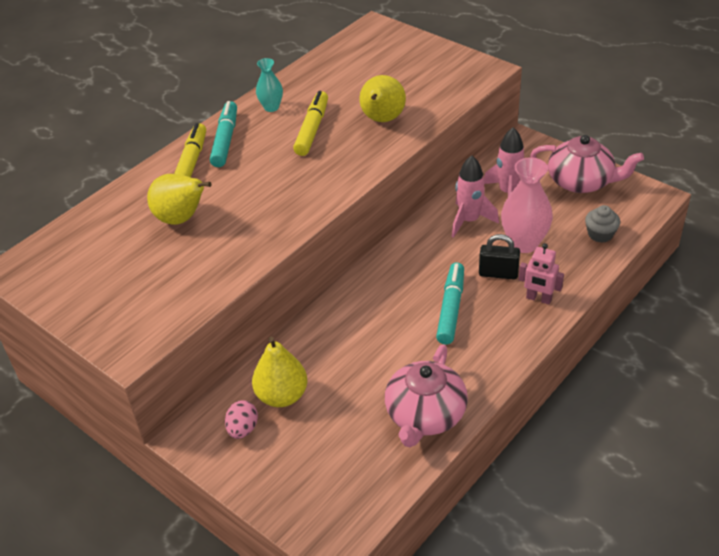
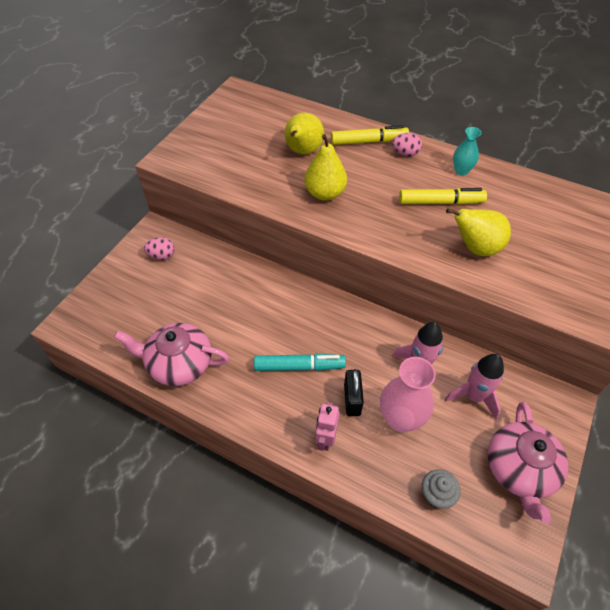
camera: 75 degrees right, 10 degrees up
(225, 140) = (405, 153): turquoise marker -> pink egg
(282, 396) = (193, 271): yellow pear -> yellow pear (325, 193)

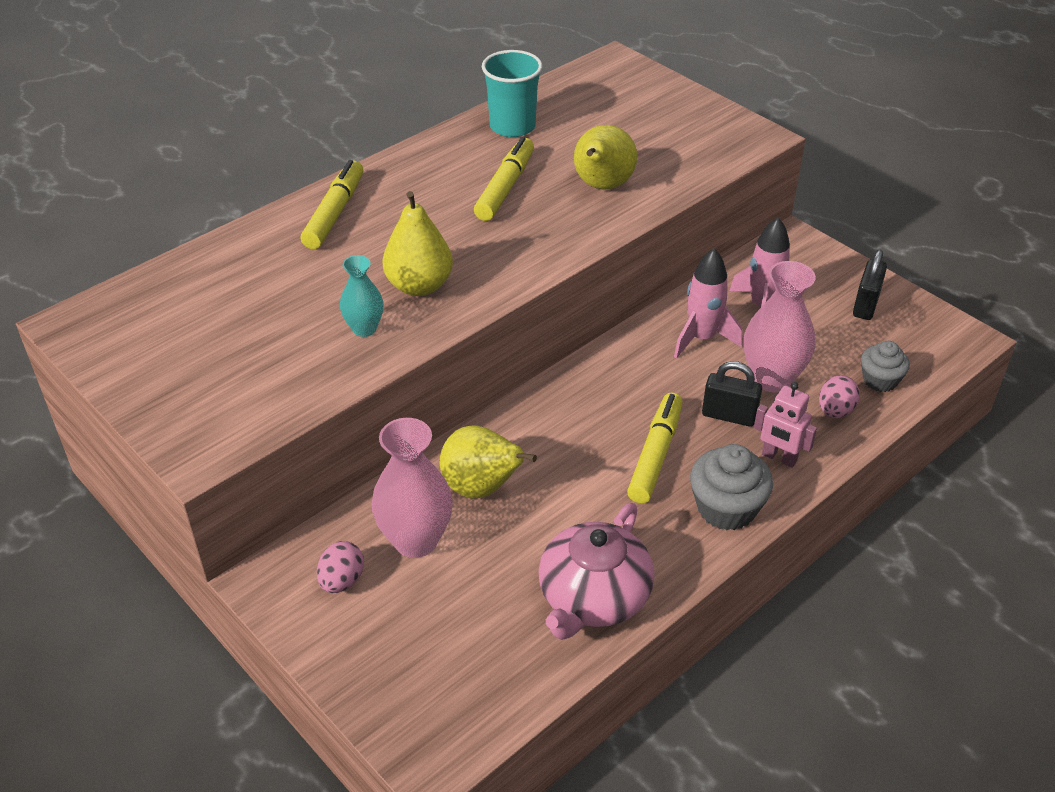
camera: 70 degrees left, 10 degrees down
(195, 275) = (416, 540): none -> pink vase
(269, 416) = (726, 508): none -> grey cupcake
(299, 366) = (655, 455): turquoise marker -> yellow marker
(303, 151) = (307, 285): yellow pear -> yellow pear (482, 488)
(405, 153) = (387, 187): pink egg -> pink egg (835, 411)
(461, 171) = (456, 152): turquoise vase -> turquoise vase (364, 329)
(508, 187) = (512, 126): none -> turquoise cup
(519, 469) = (865, 305): pink teapot -> black padlock

